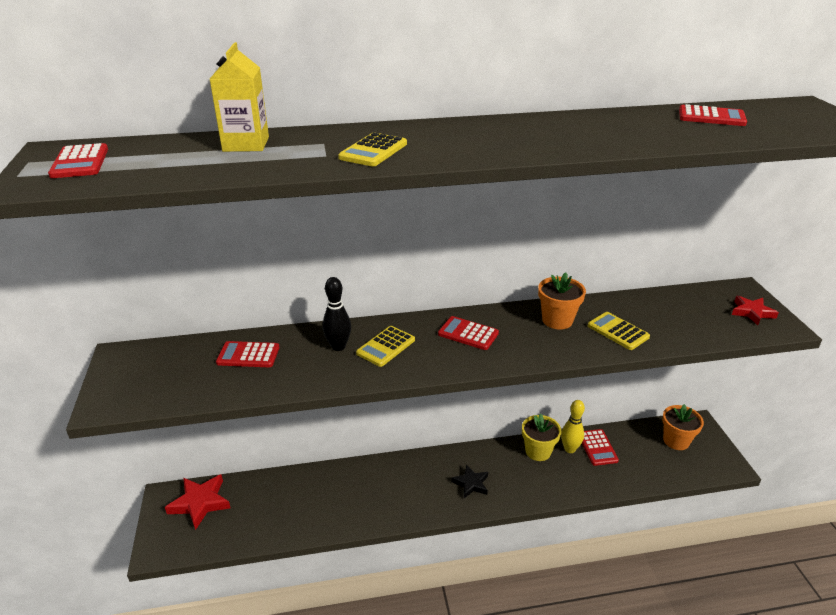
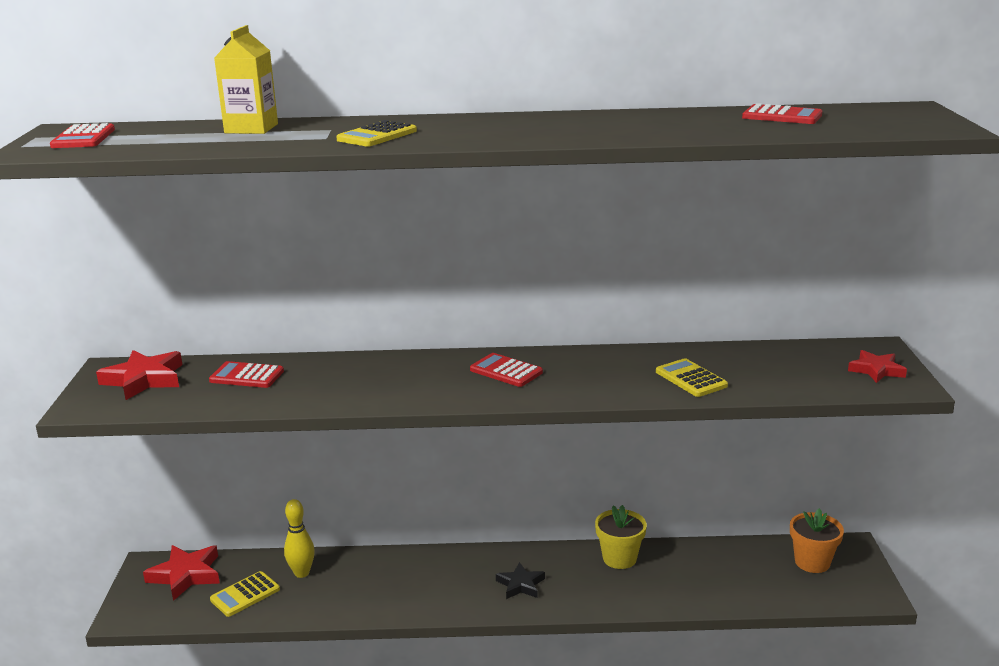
camera: 10 degrees right, 10 degrees down
(156, 366) = (144, 379): none -> red star
(338, 346) = (350, 374): black bowling pin -> none
(386, 347) = (404, 377): yellow calculator -> yellow calculator (245, 594)
(557, 320) = (621, 365): orange flower pot -> none
(569, 449) = (662, 559): yellow bowling pin -> yellow bowling pin (302, 573)
(597, 447) = (700, 561): red calculator -> none

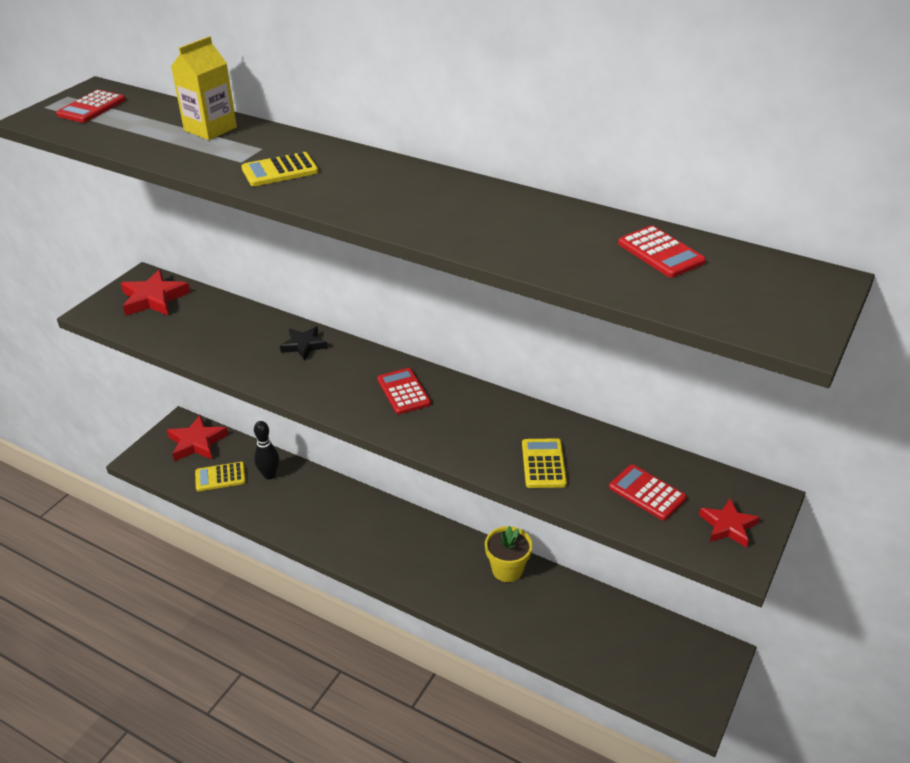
camera: 30 degrees right, 15 degrees up
(246, 376) = (219, 321): red calculator -> red calculator (647, 493)
(302, 573) = (269, 475): yellow bowling pin -> black bowling pin
(520, 584) = (410, 558): black star -> black star (304, 345)
(812, 562) = (669, 652): orange flower pot -> none

